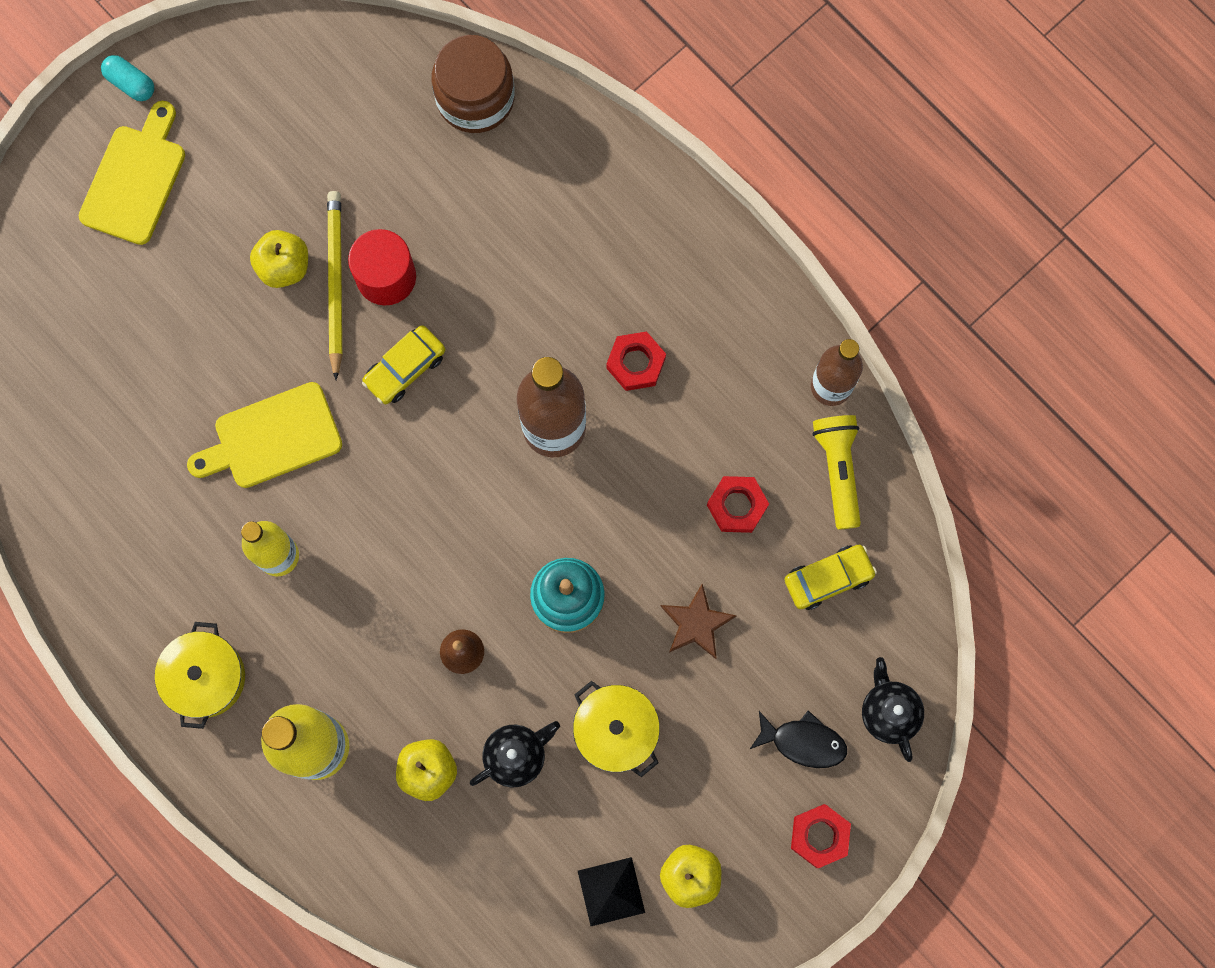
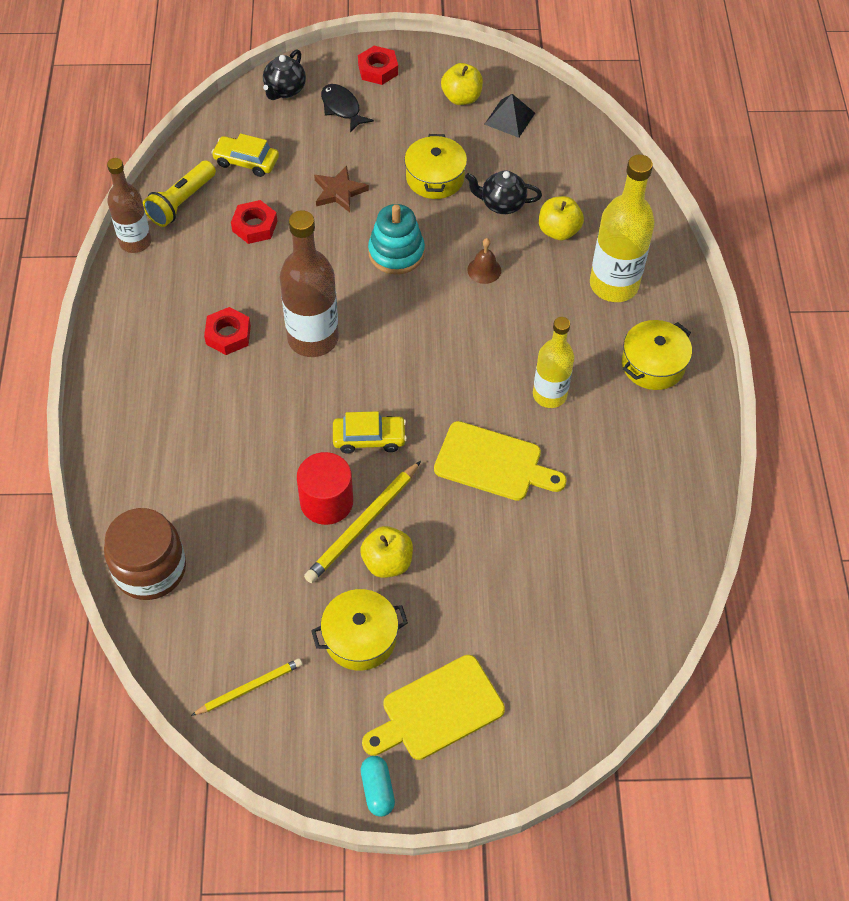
camera: 140 degrees left, 20 degrees down
(249, 185) = (360, 637): none -> yellow pot
(300, 75) = (249, 688): none -> yellow pencil

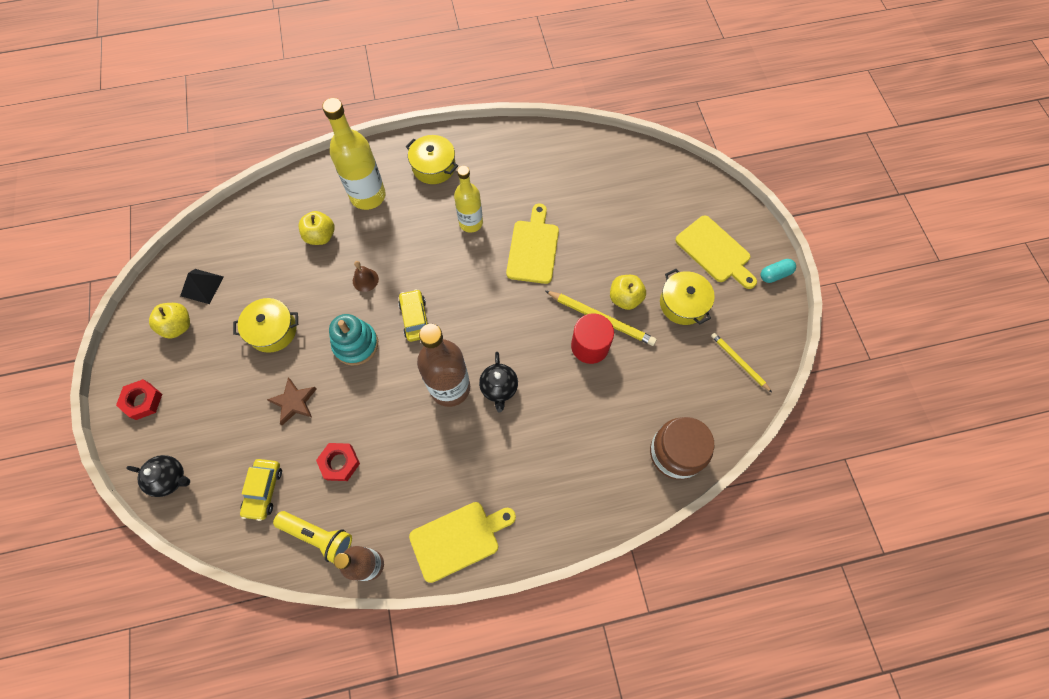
camera: 100 degrees left, 10 degrees up
(131, 322) = (458, 539): none -> yellow cutting board
(228, 335) = (458, 454): red nut -> none
(342, 108) = (193, 422): black fish -> none
(369, 438) = (531, 329): yellow car -> yellow car (415, 318)
(501, 204) = (297, 278): black teapot -> black teapot (499, 388)

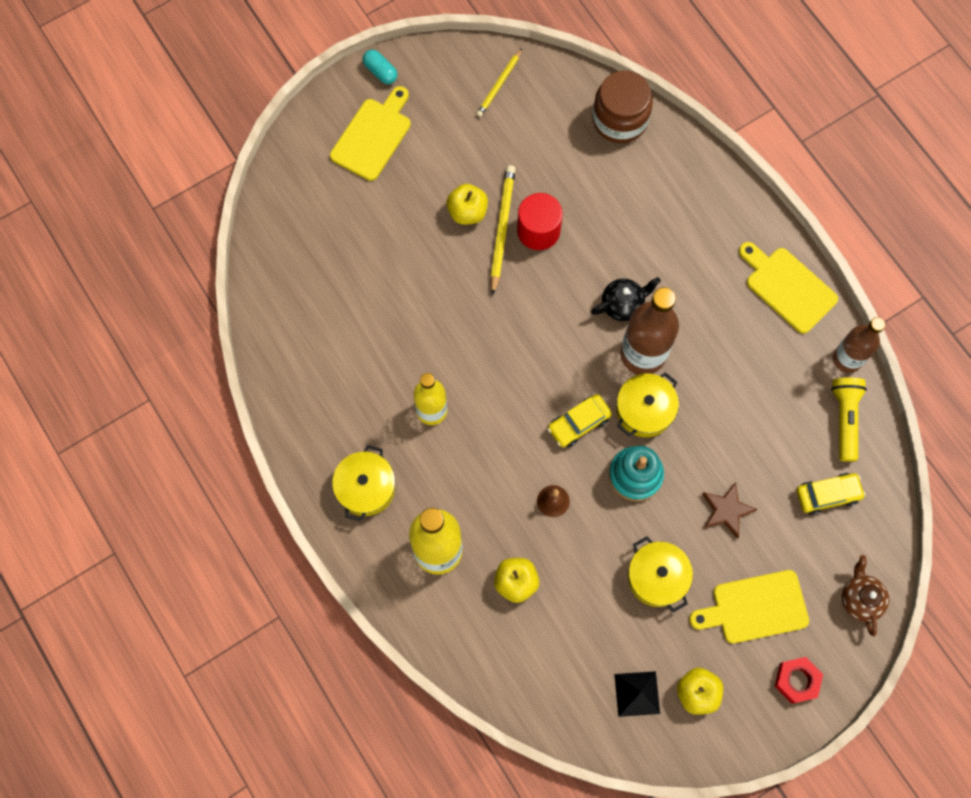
camera: 110 degrees left, 5 degrees up
(170, 478) = (860, 599): black teapot -> brown teapot
(339, 463) = (767, 432): red nut -> none
(533, 248) = (440, 328): yellow cutting board -> yellow cutting board (755, 607)
(683, 304) = (451, 153): yellow pot -> yellow pot (644, 410)

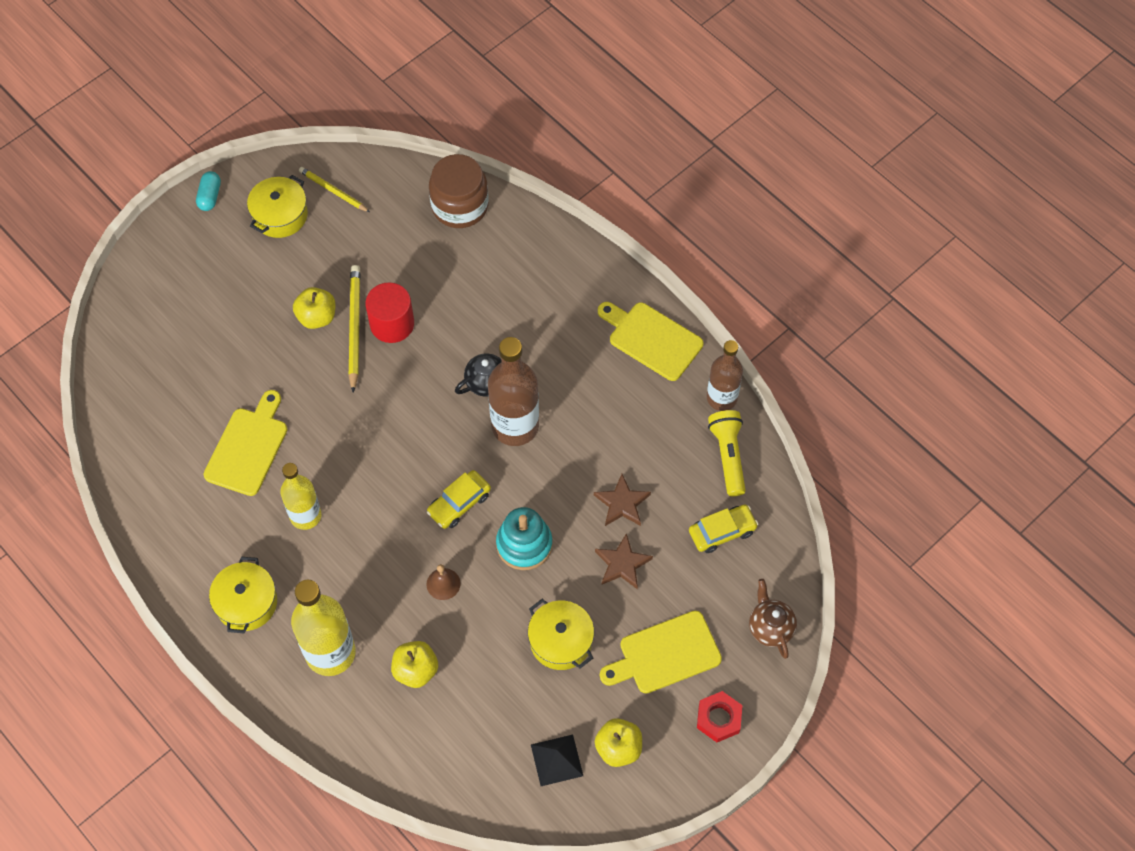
camera: 10 degrees left, 10 degrees down
(373, 136) = (210, 259): yellow cutting board -> yellow cutting board (248, 447)
(380, 71) = (210, 196): turquoise capsule -> turquoise capsule turned 60 degrees clockwise
(499, 85) = (333, 191): yellow pencil -> yellow pencil turned 105 degrees clockwise
(644, 410) = (524, 480): yellow pot -> yellow pot (280, 215)
(735, 449) = (622, 503): none -> brown star

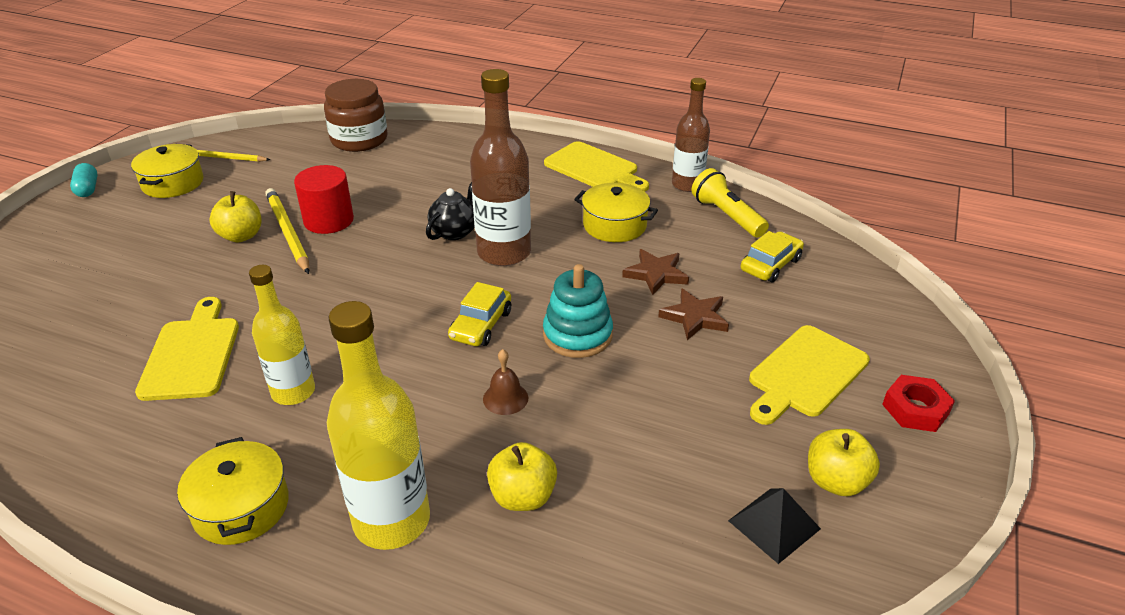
camera: 25 degrees left, 25 degrees down
(561, 641) = (682, 402): yellow pot -> yellow pot (614, 225)
(652, 339) = (594, 168): yellow cutting board -> yellow cutting board turned 150 degrees counterclockwise
(770, 627) = (886, 317): brown teapot -> none

